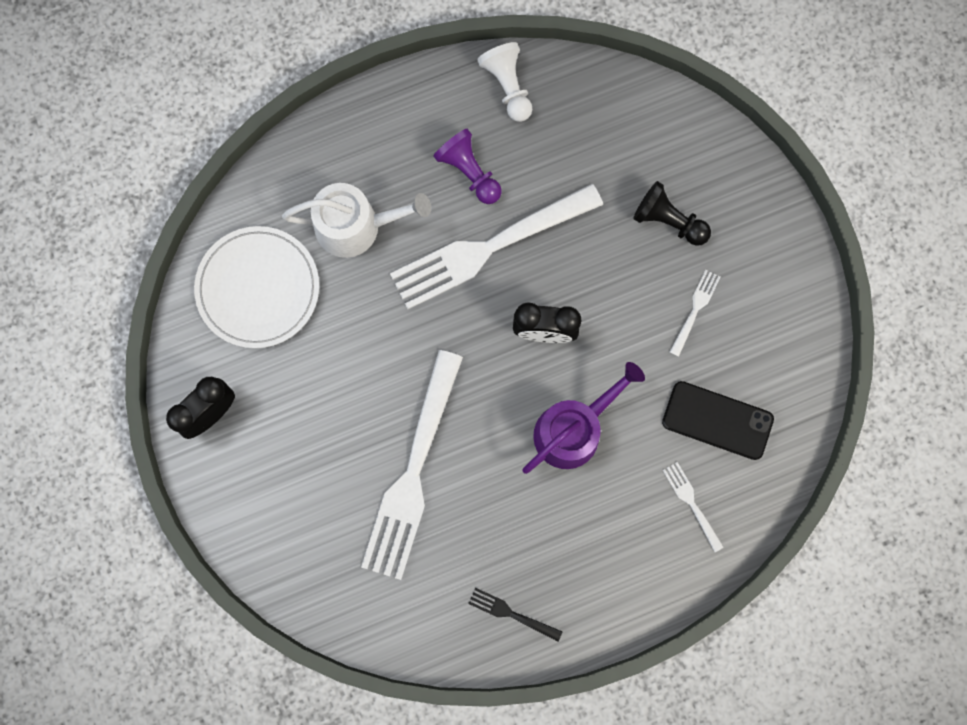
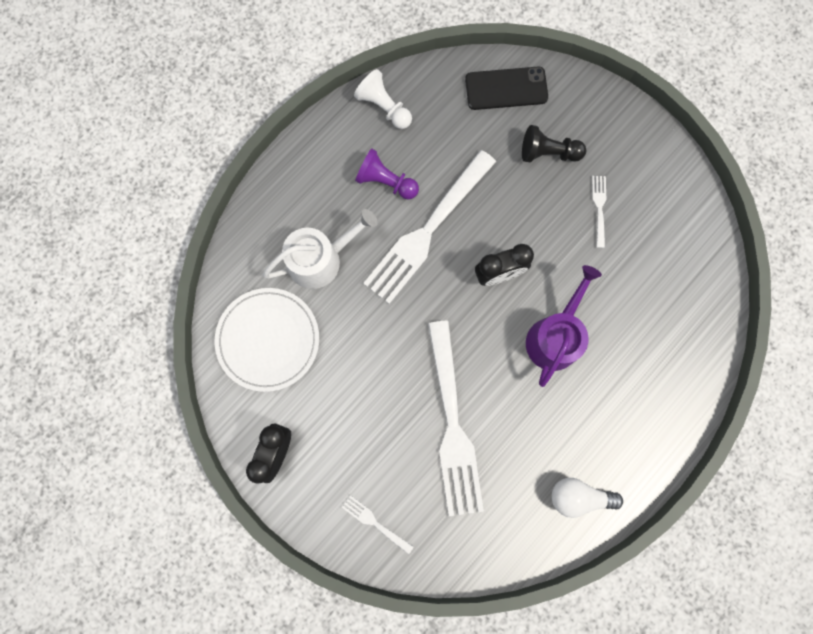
camera: 25 degrees left, 0 degrees up
(512, 614) = (578, 496): black fork -> white light bulb
(692, 504) = (668, 351): white fork -> white fork (375, 523)
(717, 420) = (655, 281): black phone -> black phone (506, 88)

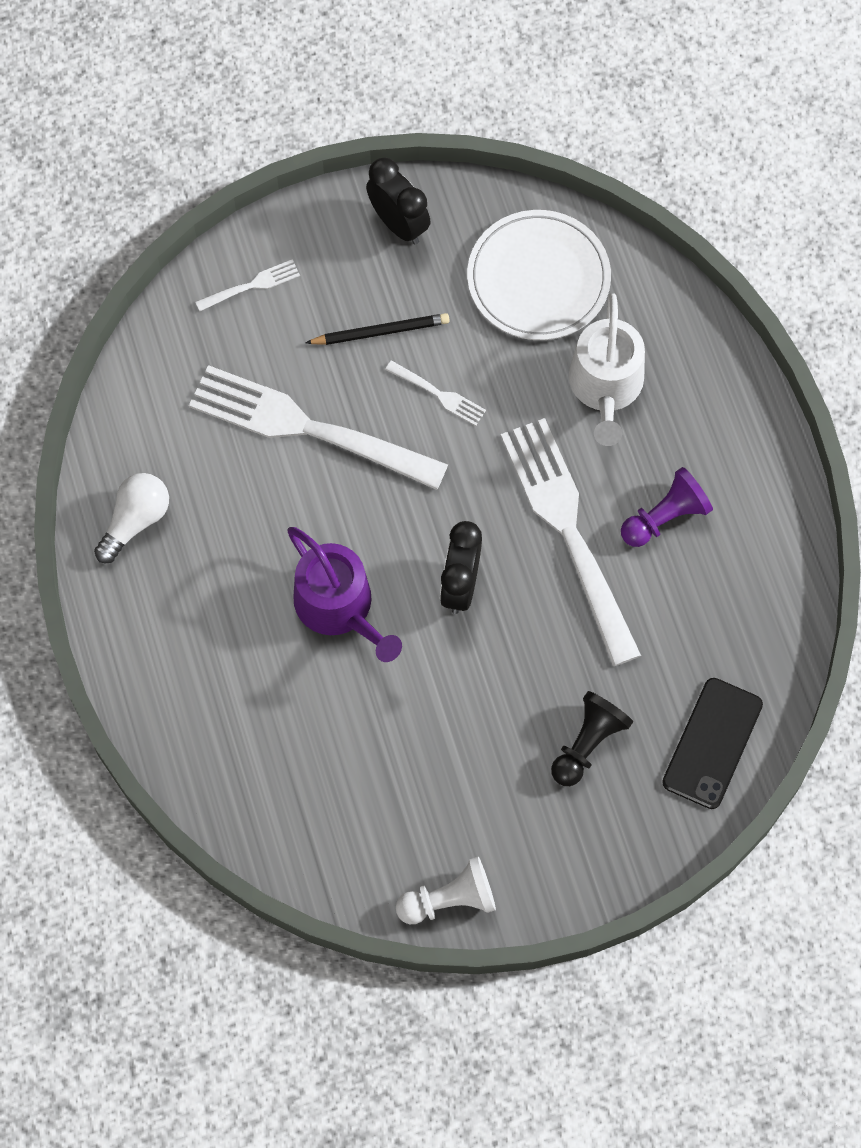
camera: 120 degrees right, 10 degrees down
(361, 418) = (380, 332): none -> black pencil
(384, 107) = (773, 570): white pawn -> white pawn (449, 900)
(599, 209) = (471, 763): white fork -> white fork (438, 394)

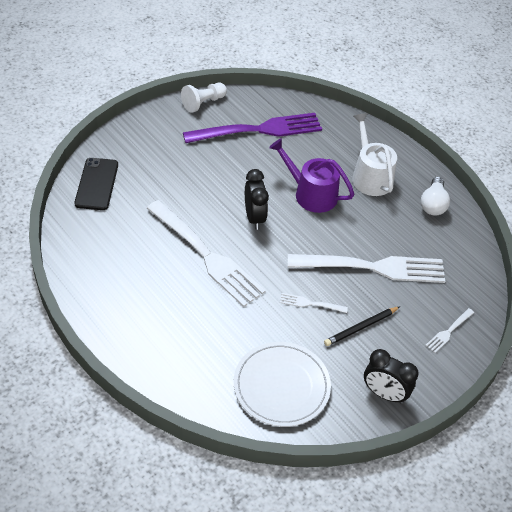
camera: 155 degrees right, 20 degrees down
(371, 791) = (257, 130): none -> purple fork
(588, 743) = (161, 170): black pawn -> none
(606, 387) = (214, 334): white watering can -> white watering can (370, 176)
(665, 517) = (154, 276): purple pawn -> none

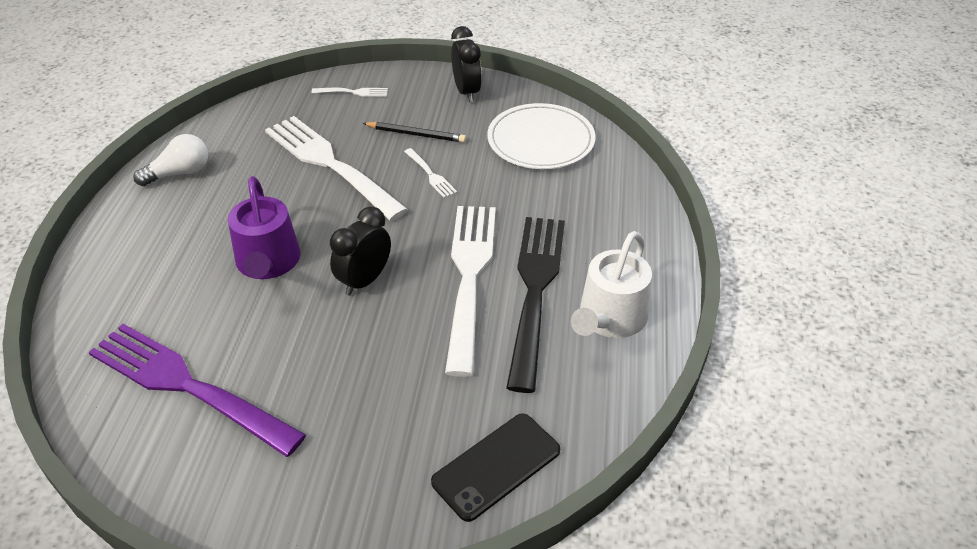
camera: 130 degrees left, 5 degrees down
(163, 271) = (535, 292): none -> black fork
(203, 103) = (182, 495): white pawn -> none
(370, 176) = (180, 237): white watering can -> white watering can (609, 318)

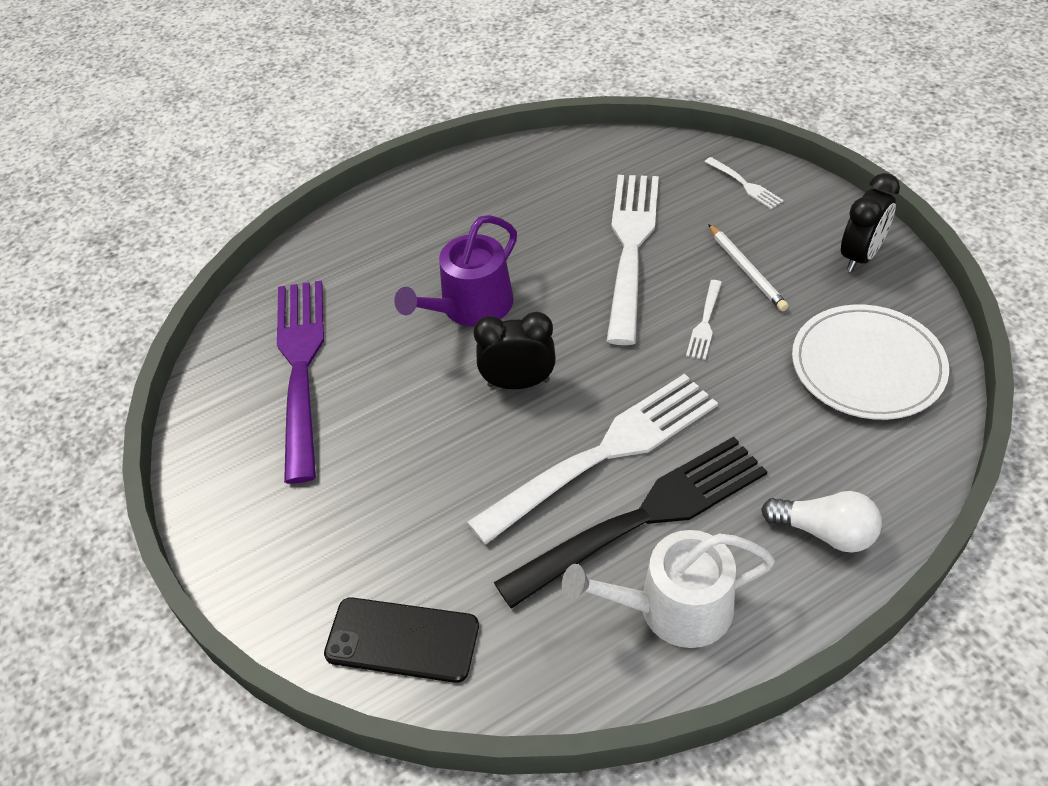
camera: 55 degrees right, 5 degrees up
(179, 173) = (507, 174): white light bulb -> white light bulb (825, 532)
(416, 134) = (746, 270): black pencil -> white pencil

